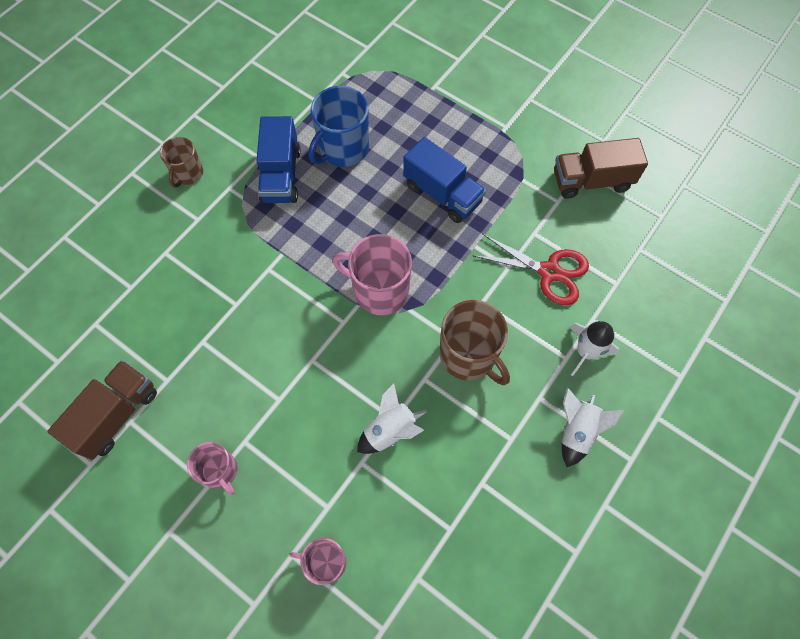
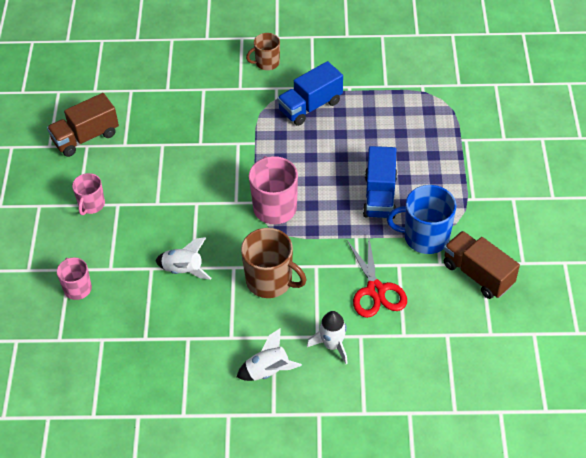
camera: 55 degrees right, 15 degrees down
(116, 415) = (86, 137): brown truck -> brown truck turned 150 degrees clockwise
(343, 149) = (362, 123): blue mug -> blue mug (425, 237)
(468, 356) = (270, 281): brown mug -> brown mug turned 75 degrees counterclockwise

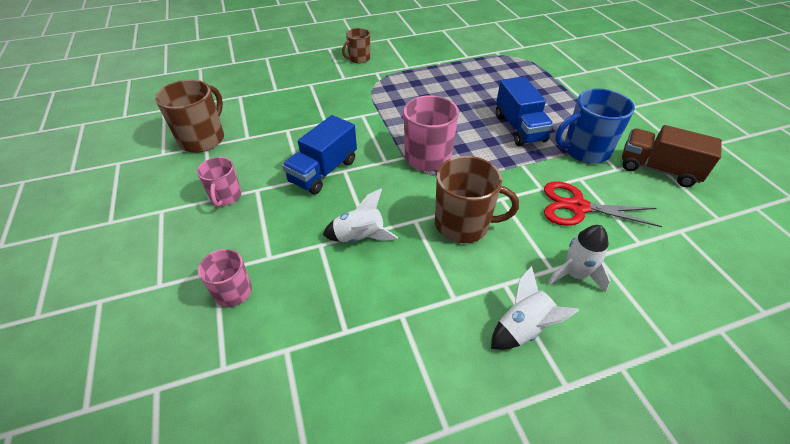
camera: 20 degrees left, 5 degrees down
(86, 137) = (203, 139): brown truck -> brown mug
(310, 106) = (413, 79): blue truck -> blue truck (323, 171)
(375, 290) = (577, 207): red scissors -> red scissors turned 135 degrees clockwise

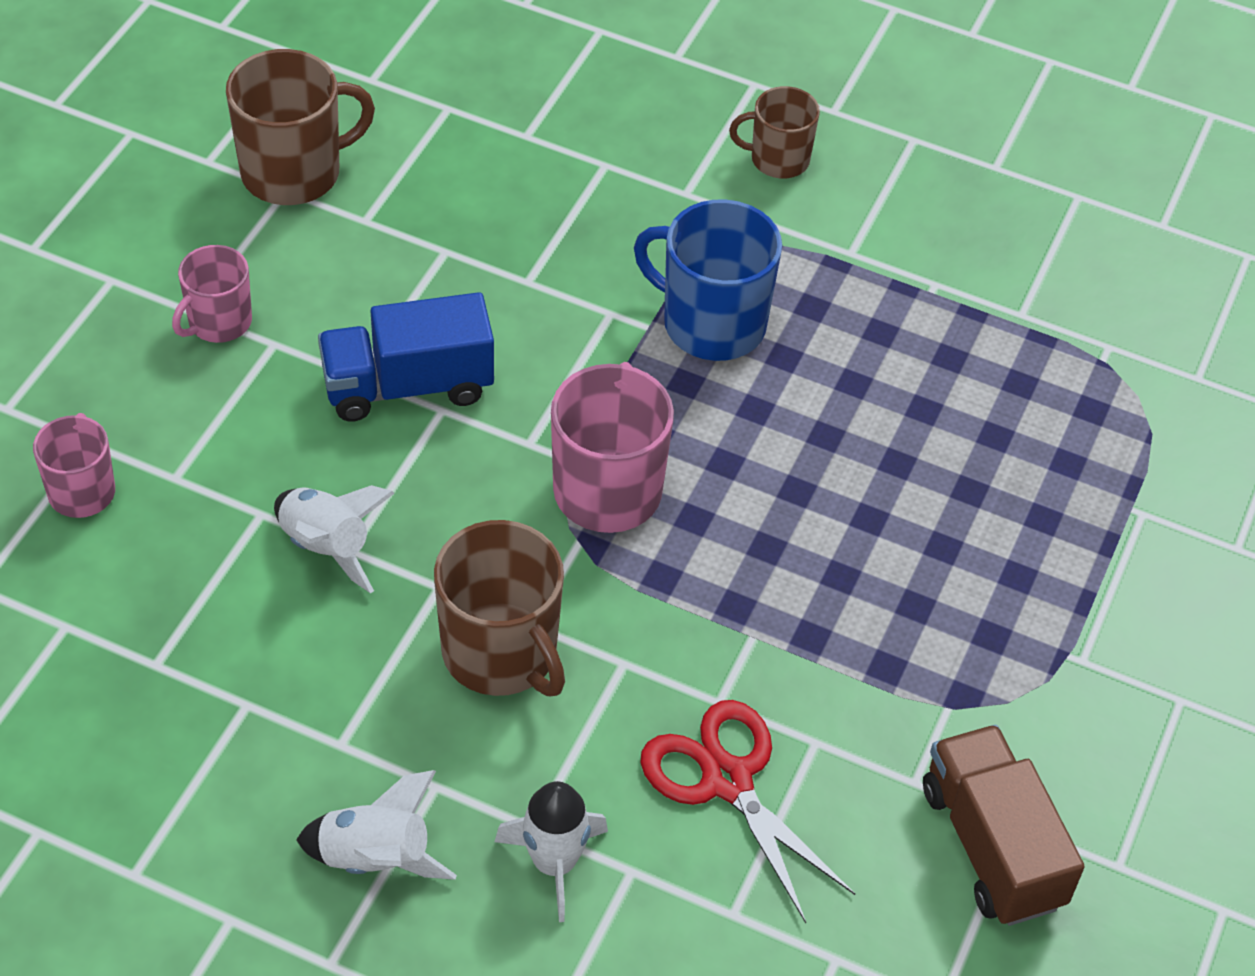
camera: 40 degrees right, 5 degrees up
(519, 128) = (863, 562): blue truck -> none
(585, 150) = (915, 703): blue mug -> blue mug (711, 323)

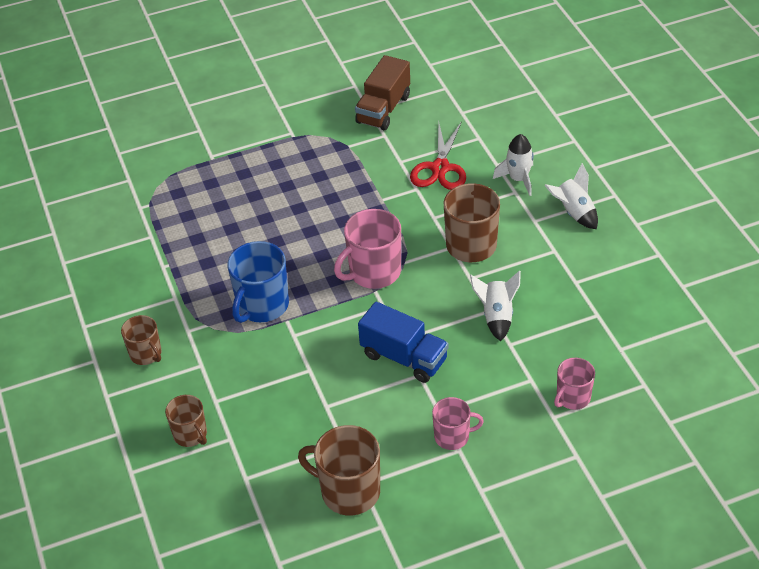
camera: 130 degrees left, 5 degrees down
(582, 109) = (190, 434): none -> brown mug
(711, 323) = (262, 305): blue mug -> blue mug turned 45 degrees clockwise

